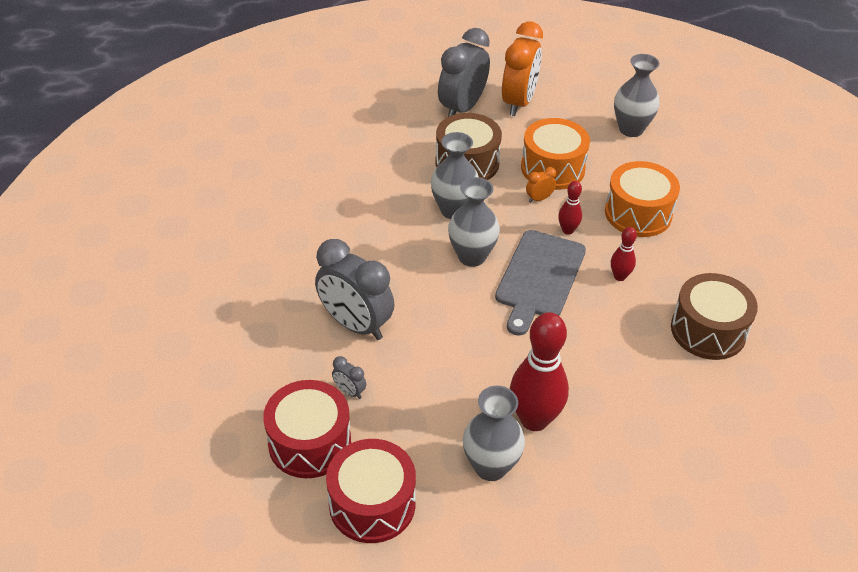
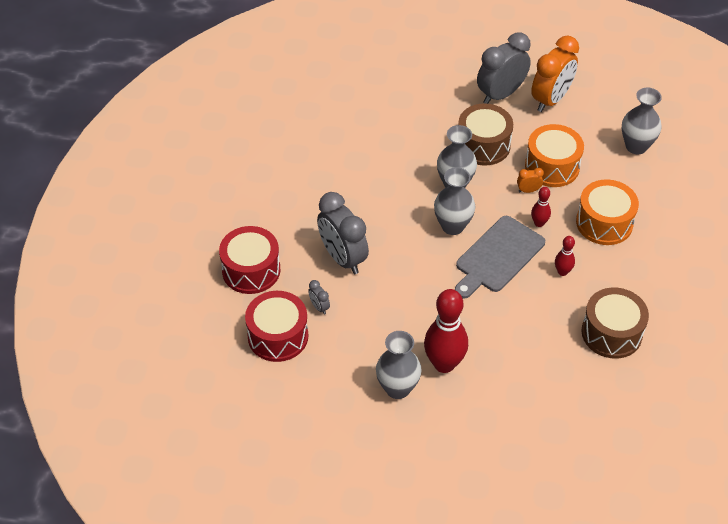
camera: 20 degrees right, 5 degrees up
(372, 504) = (304, 390): red drum -> red drum (251, 270)

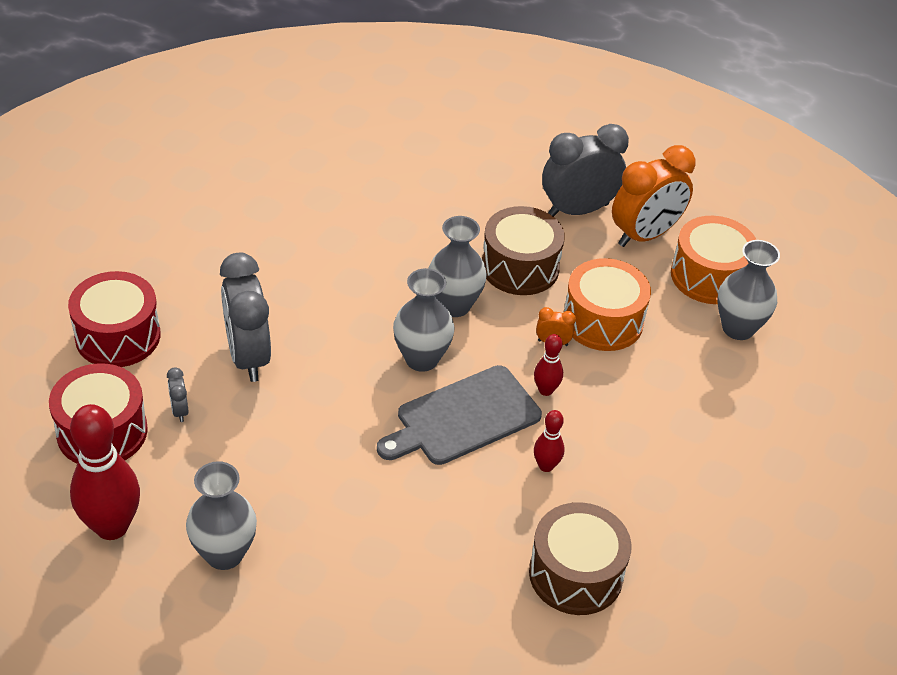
camera: 15 degrees right, 5 degrees down
(444, 364) = (308, 541): red bowling pin -> red bowling pin (112, 526)
(604, 223) = (641, 417): orange drum -> orange drum (709, 276)

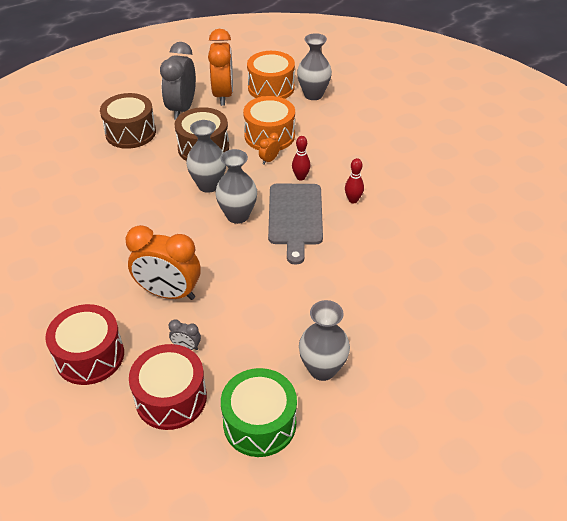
camera: 55 degrees left, 0 degrees up
(112, 526) = (259, 423): red bowling pin -> green drum
(248, 356) = (169, 293): grey clock -> orange clock
(575, 574) = (432, 220): brown drum -> brown drum (130, 132)

